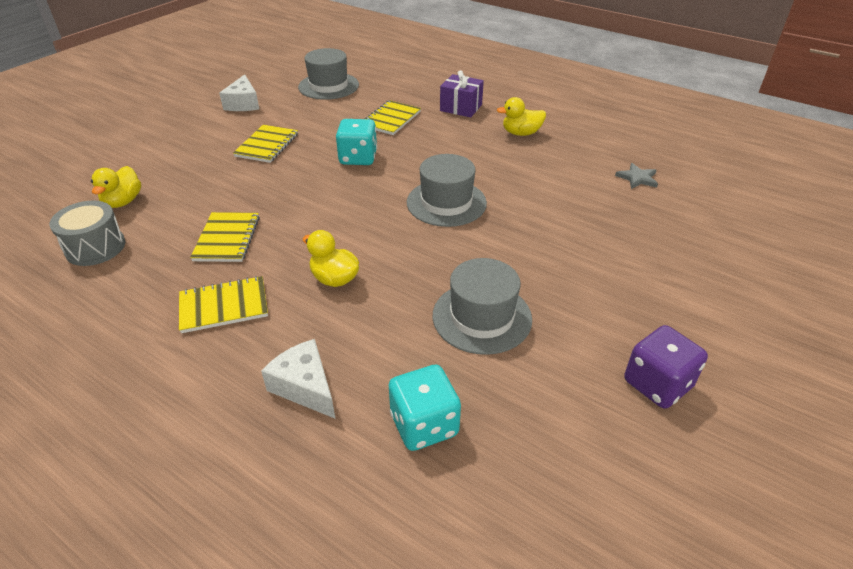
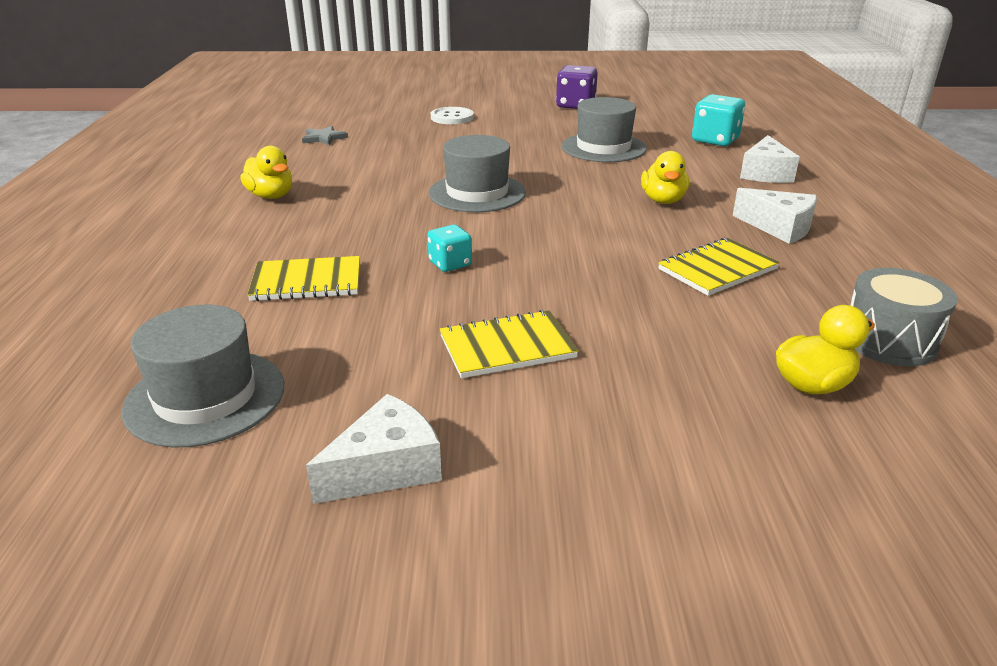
camera: 125 degrees left, 10 degrees down
(224, 306) = (779, 227): yellow notebook -> white cheese
(358, 158) = (450, 264): turquoise dice -> turquoise dice, size x0.61
(461, 108) = (218, 246): purple gift -> none
(661, 263) = (452, 117): none -> white button

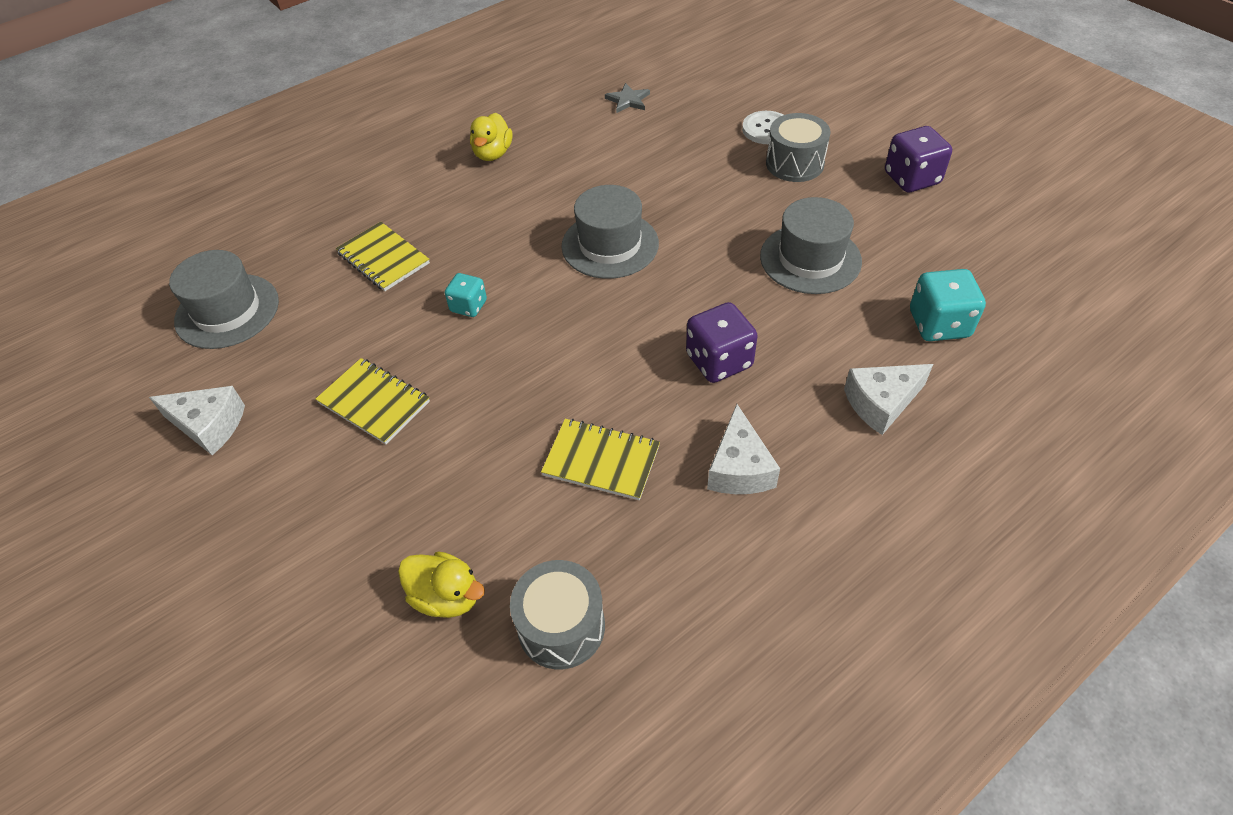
camera: 55 degrees right, 20 degrees up
(502, 122) = (794, 163): none -> grey drum
(663, 200) = (719, 361): yellow duck -> purple dice

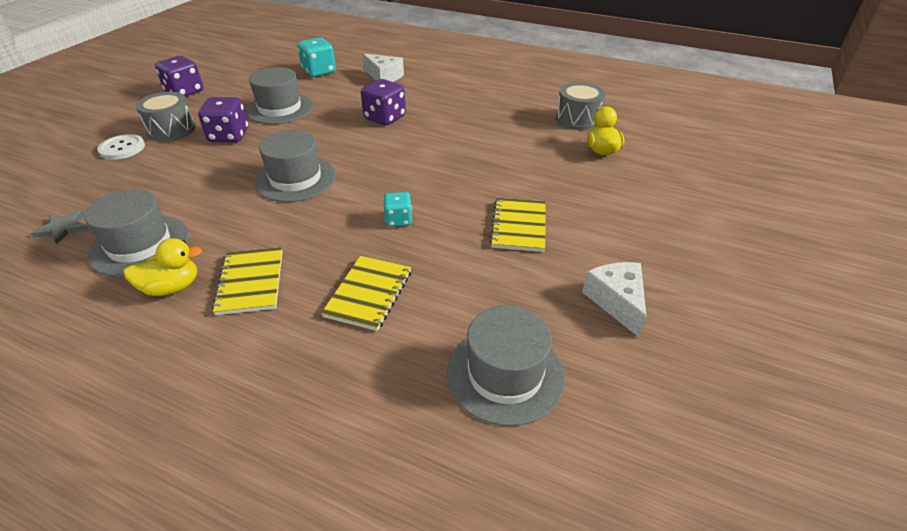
camera: 120 degrees left, 10 degrees down
(567, 139) = (139, 245): none -> grey hat
(601, 461) = (482, 133): yellow notebook -> yellow notebook (251, 282)
(739, 468) = (452, 99): white cheese -> none
(751, 206) = (229, 136): none -> purple dice

